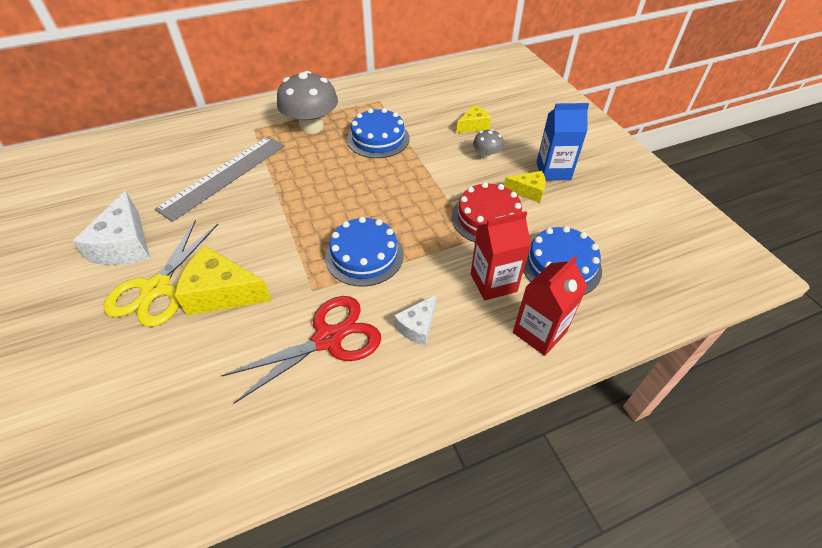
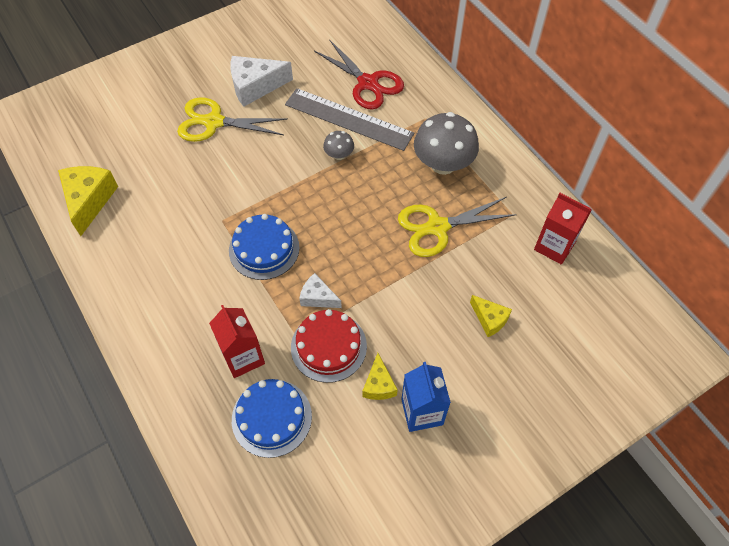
camera: 80 degrees right, 10 degrees up
(222, 293) = (213, 163): yellow cheese -> yellow cheese (89, 200)
(328, 339) = (174, 242): red scissors -> red scissors (368, 83)
(378, 139) = (437, 227): blue cake -> yellow scissors
(417, 326) = (190, 302): white cheese -> white cheese (318, 297)
(486, 156) = (433, 338): grey mushroom -> grey mushroom (339, 155)
(539, 332) = (190, 398): red carton -> red carton (554, 246)

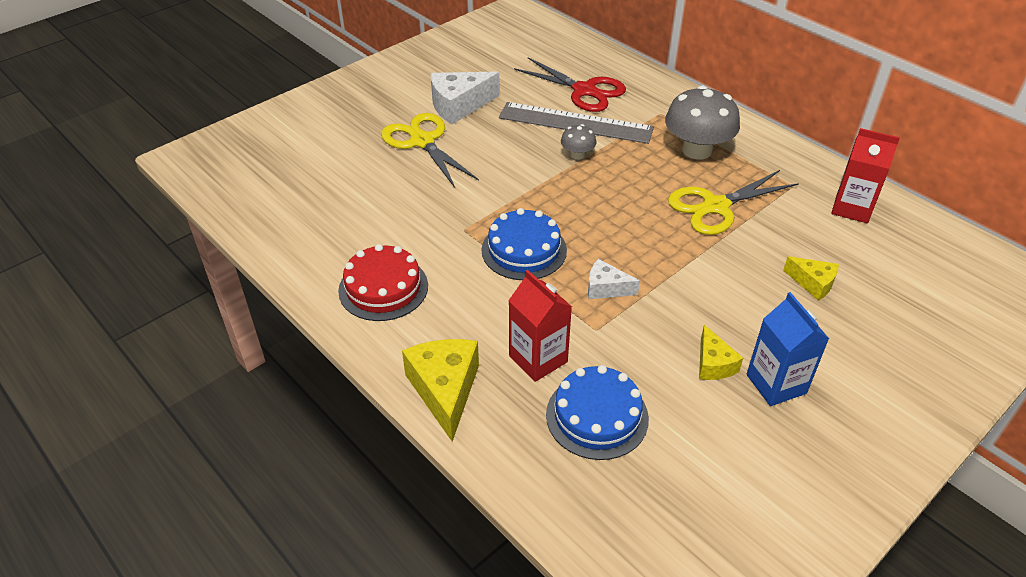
camera: 10 degrees left, 15 degrees down
(89, 200) = (295, 229): yellow cheese -> yellow cheese (445, 390)
(214, 122) = (422, 141): yellow scissors -> yellow scissors turned 60 degrees clockwise
(328, 346) = (638, 334): red cake -> red cake (383, 288)

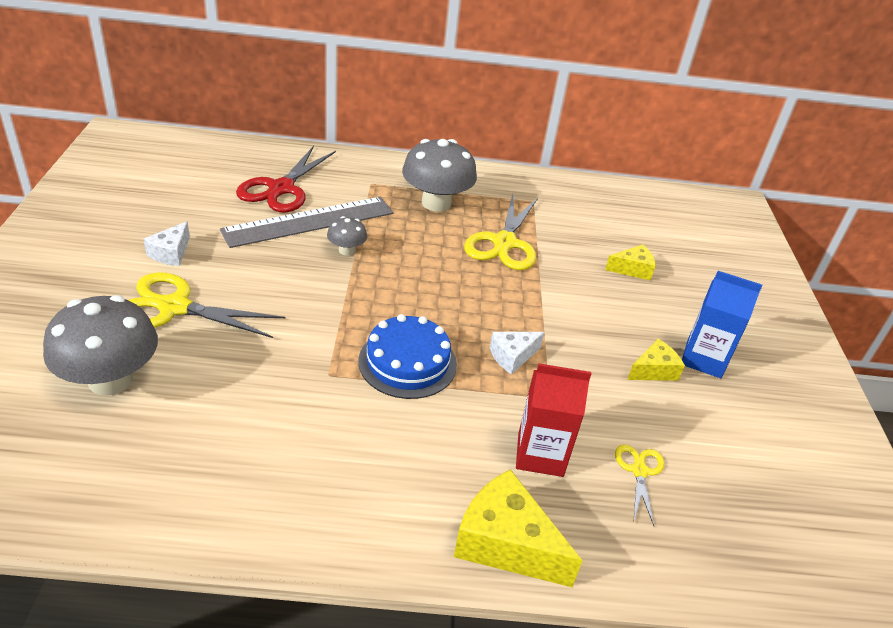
camera: 50 degrees left, 5 degrees down
(343, 167) = (110, 380): none -> grey mushroom
(383, 288) = (321, 484): red cake -> none
(459, 106) = (171, 253): white cheese -> white cheese, size x0.58
(584, 90) = (281, 188): red scissors -> red scissors turned 120 degrees clockwise
(597, 416) = (639, 471): blue cake -> yellow scissors
(713, 364) = (654, 370): yellow cheese -> yellow cheese turned 60 degrees counterclockwise
(852, 208) = (587, 201): red carton -> none

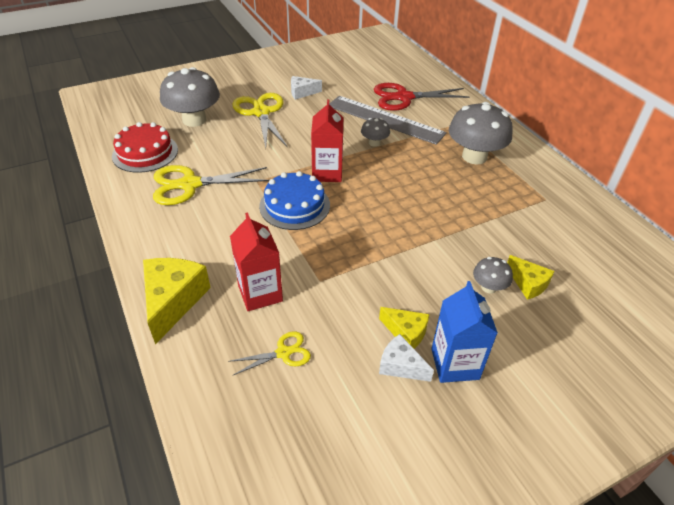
camera: 65 degrees right, 5 degrees up
(138, 468) = (145, 153): none -> red cake
(369, 310) = (327, 173): none -> red carton
(504, 243) = (470, 203): yellow scissors -> yellow scissors (190, 185)
(512, 356) = (345, 249): white cheese -> white cheese (400, 366)
(624, 292) = (489, 287): none -> grey mushroom

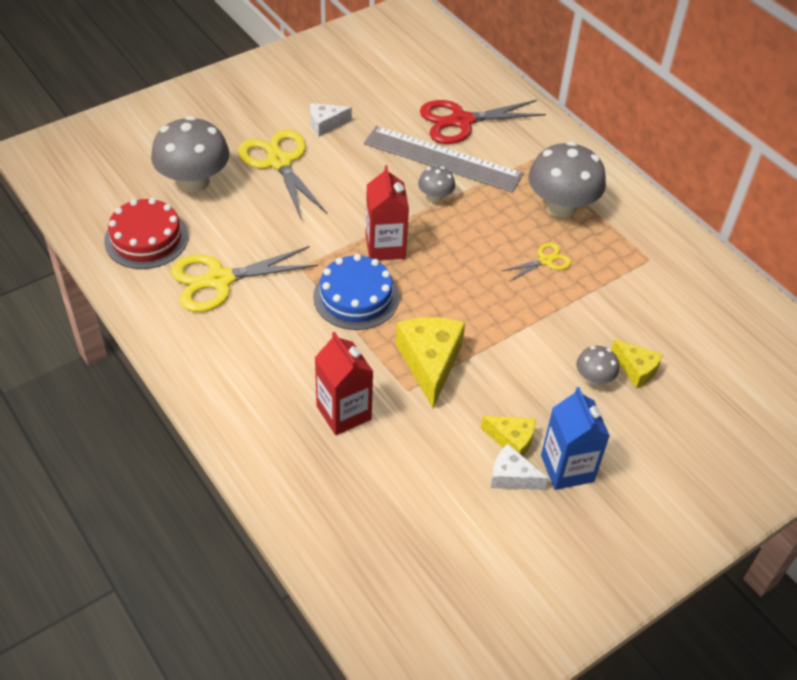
camera: 10 degrees left, 5 degrees up
(173, 301) = (248, 432): yellow cheese -> yellow cheese (430, 363)
(283, 353) = (386, 477): yellow scissors -> yellow scissors (545, 261)

